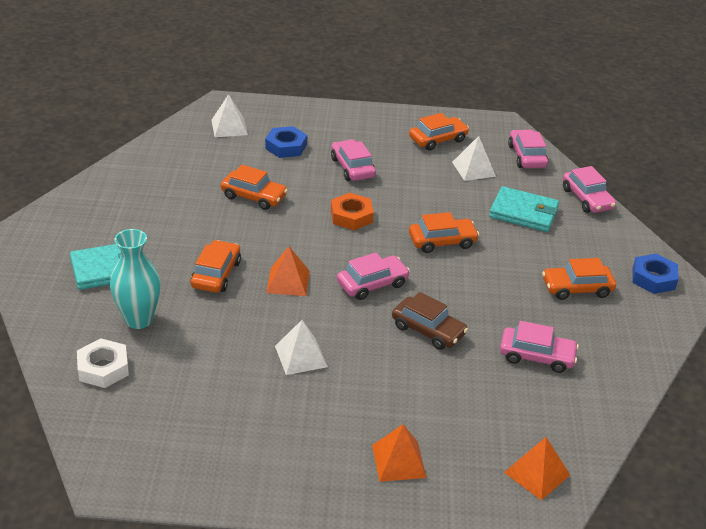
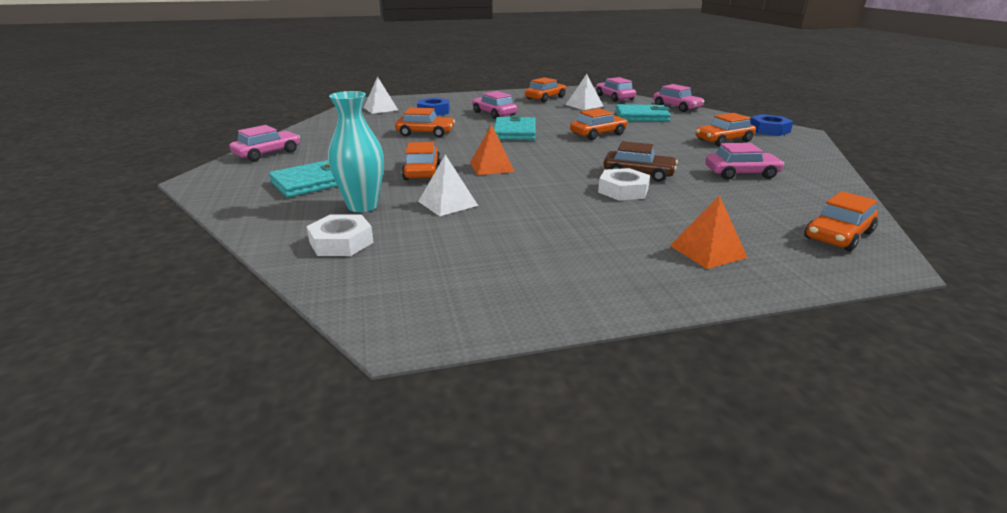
camera: 15 degrees left, 10 degrees down
(301, 356) = (543, 203): white pyramid -> white pyramid (447, 203)
(351, 216) = (514, 132): orange nut -> turquoise wallet
(372, 284) = (565, 158): pink car -> pink car (267, 153)
(391, 355) = (623, 190): none -> white nut
(537, 473) = (838, 235): orange pyramid -> orange car

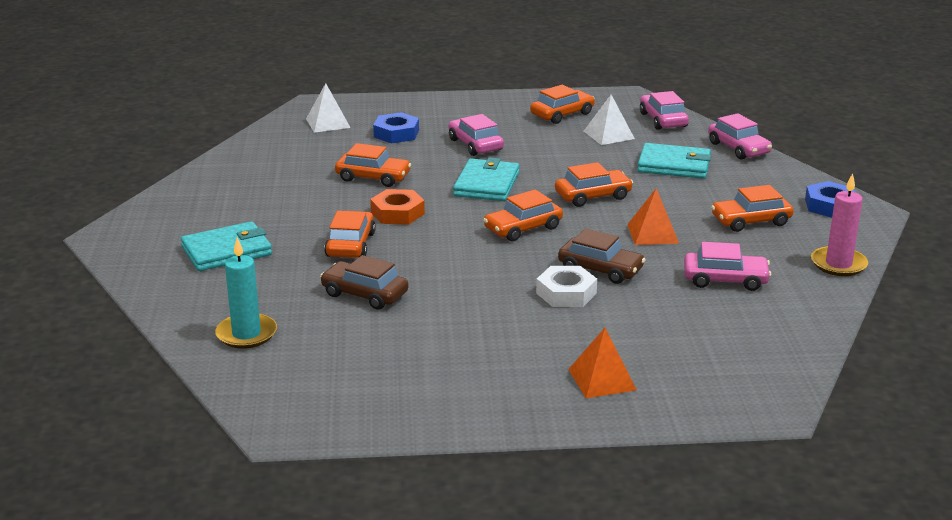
camera: 10 degrees right, 0 degrees up
(267, 153) = (179, 200): pink car -> none
(341, 242) = (246, 334): white nut -> turquoise candle
(362, 206) = (274, 290): turquoise vase -> none
(447, 203) = (364, 294): white pyramid -> brown car
(453, 151) = (397, 213): none -> orange nut
(492, 167) = (433, 243): orange pyramid -> orange pyramid (653, 233)
(813, 159) = (838, 264): none -> pink candle
(838, 235) = (756, 374): orange car -> orange car (523, 228)

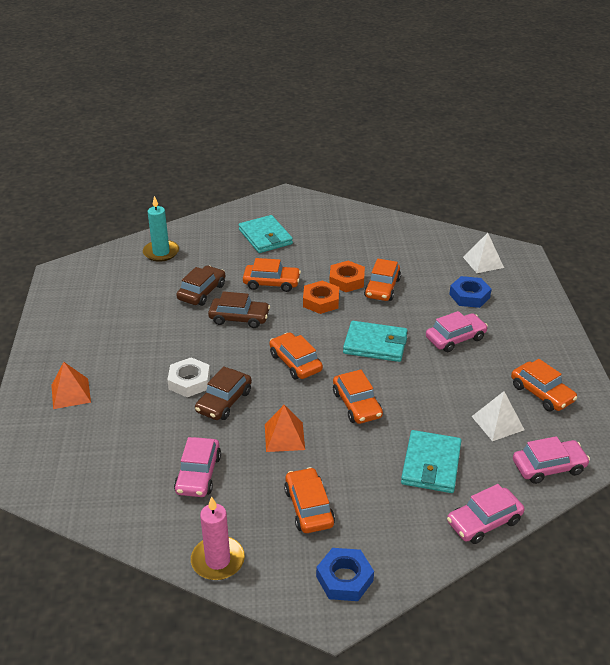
camera: 90 degrees right, 10 degrees up
(353, 197) = (347, 280): none -> orange nut
(430, 265) = (239, 318): none -> brown car

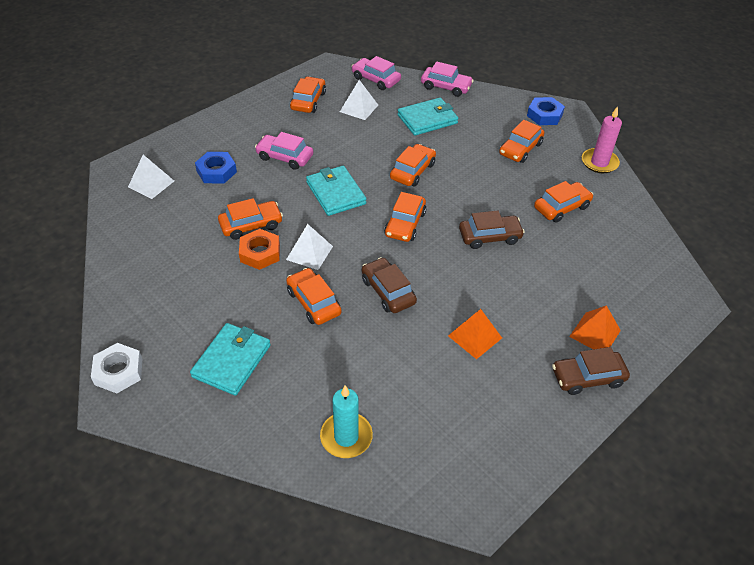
camera: 130 degrees left, 10 degrees up
(189, 381) = (495, 269): white nut -> white nut (118, 371)
(198, 474) = (561, 207): pink car -> orange car
(202, 292) = (378, 345): brown car -> brown car (588, 377)
(284, 437) = (482, 188): orange pyramid -> orange pyramid (475, 336)
(321, 301) = (309, 252): orange nut -> white pyramid

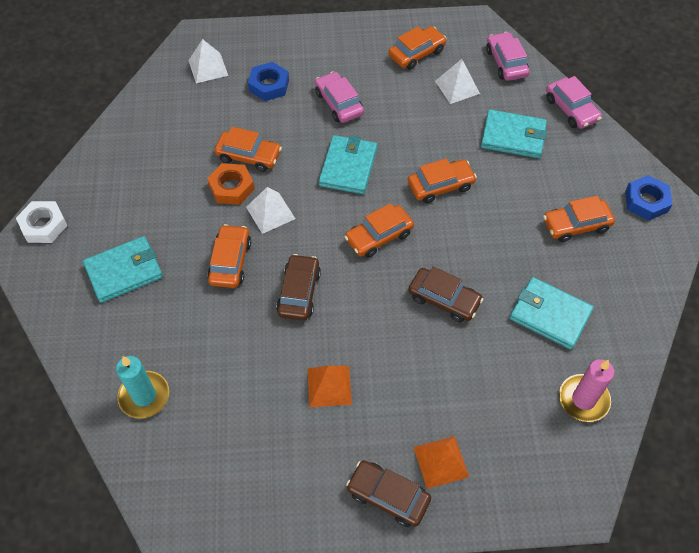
camera: 40 degrees right, 10 degrees up
(561, 207) = (550, 315): orange car -> turquoise wallet
(599, 162) = (648, 291): pink candle -> pink candle (583, 399)

